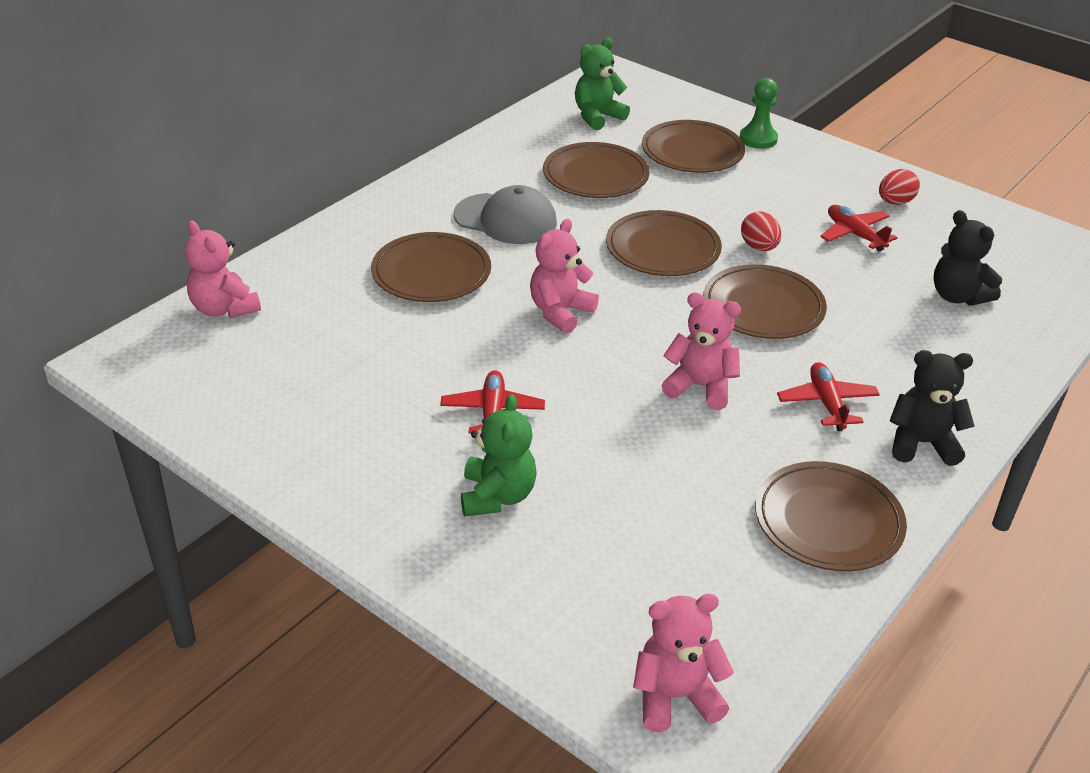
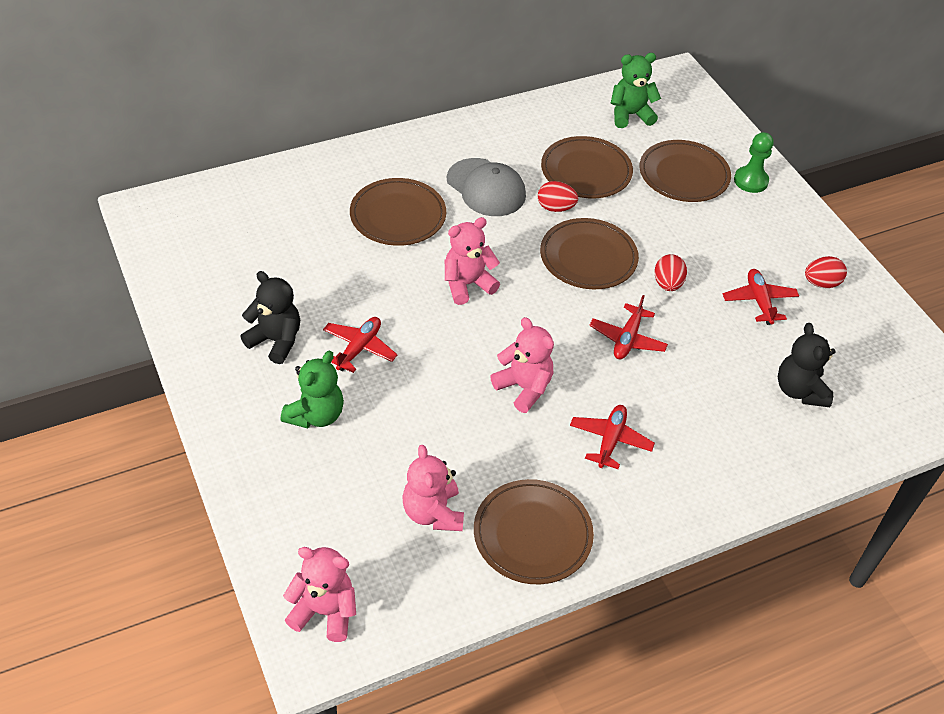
camera: 25 degrees right, 10 degrees up
(224, 308) = (236, 194): pink teddy bear -> pink teddy bear (433, 513)
(592, 216) = (555, 208): none -> red egg
(763, 307) = (627, 339): brown plate -> red plane
(921, 443) = (657, 504): black teddy bear -> black teddy bear (276, 341)

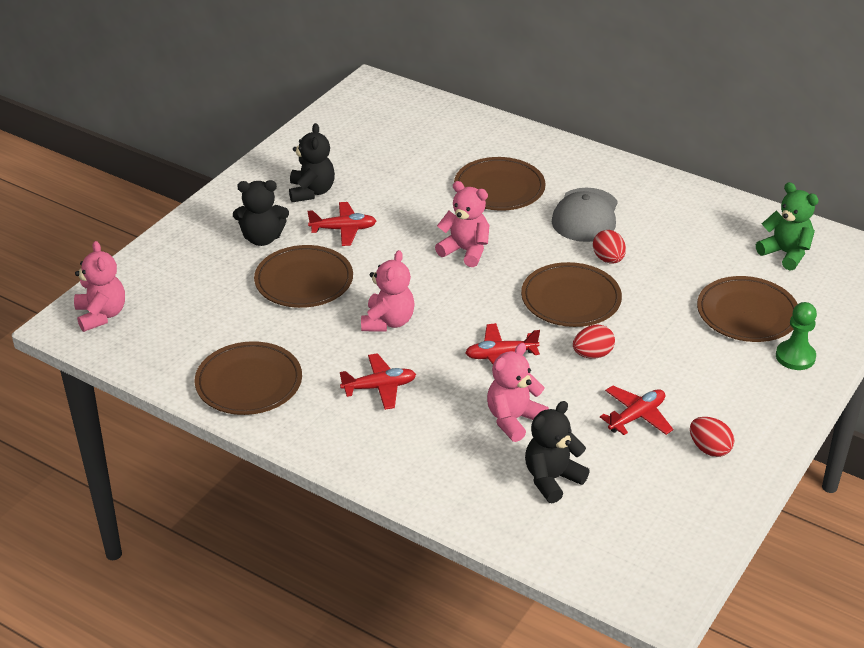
camera: 60 degrees right, 10 degrees down
(316, 415) = (262, 238): green teddy bear -> black teddy bear
(433, 513) = (225, 327): pink teddy bear -> pink teddy bear (513, 420)
(586, 171) = (675, 258): brown plate -> brown plate (304, 281)

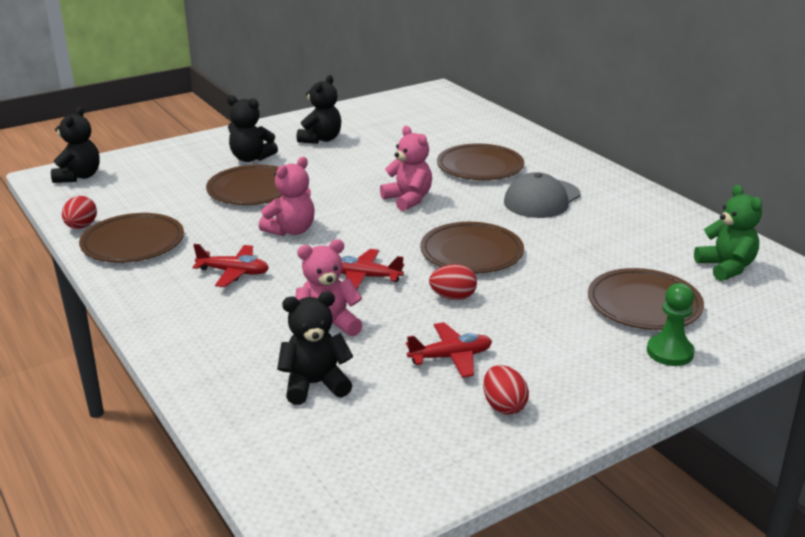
camera: 25 degrees right, 10 degrees down
(101, 315) = (79, 176): pink teddy bear -> black teddy bear
(343, 229) = (320, 166): red plane -> none
(608, 259) = (535, 233): red egg -> red egg (81, 227)

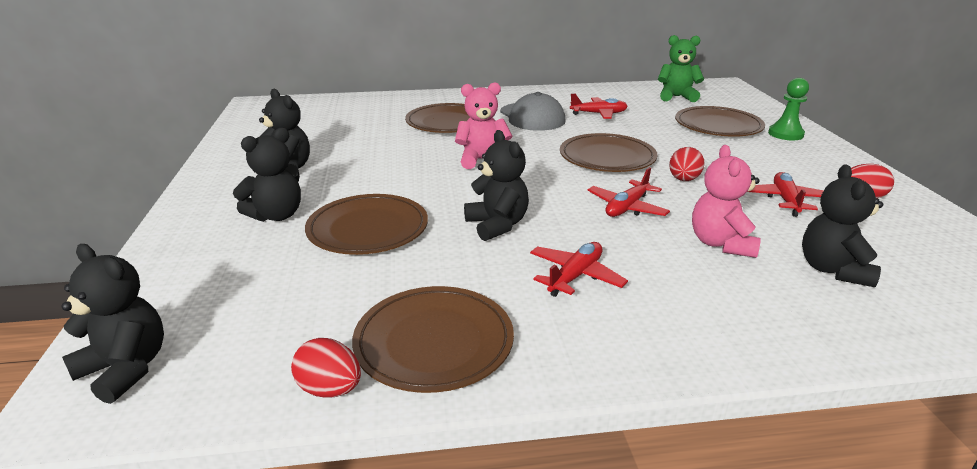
camera: 65 degrees left, 0 degrees up
(291, 230) = (497, 225): pink teddy bear -> black teddy bear
(596, 230) = (599, 114): none -> red plane

